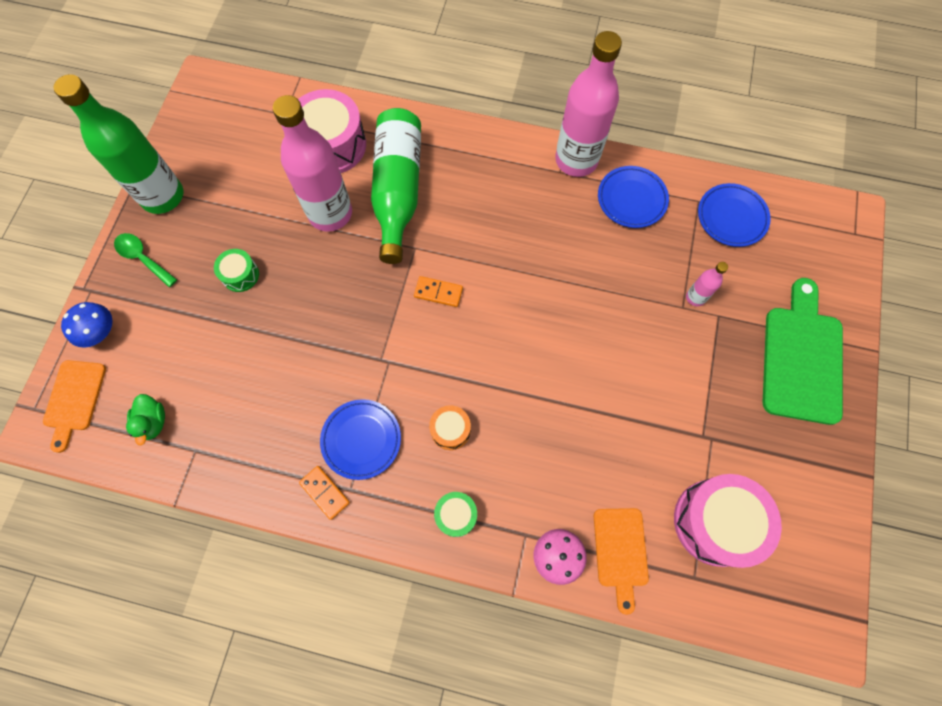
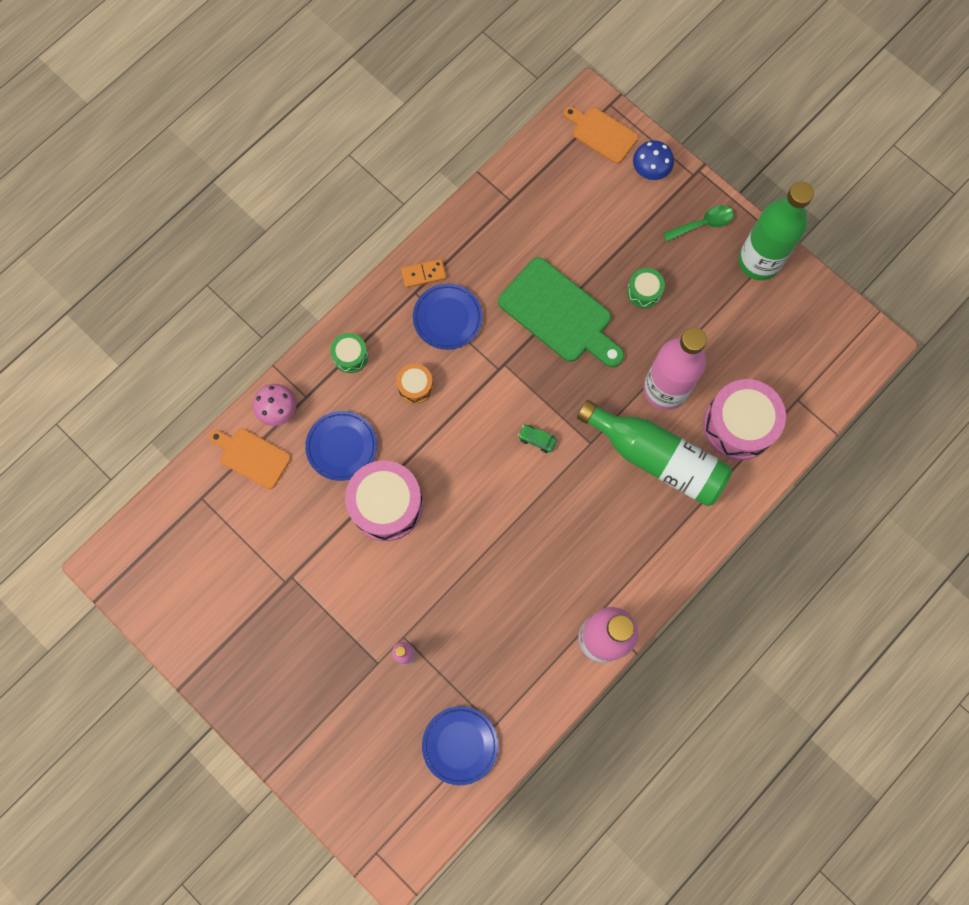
camera: 120 degrees right, 5 degrees up
(153, 422) = (550, 180): green duck -> none
(438, 292) = (537, 440): orange domino -> green car
(631, 199) = (531, 663): blue plate -> blue plate (342, 447)
(716, 522) = (226, 540): pink drum -> pink drum (386, 505)
(801, 358) = (300, 707): green cutting board -> green cutting board (559, 314)

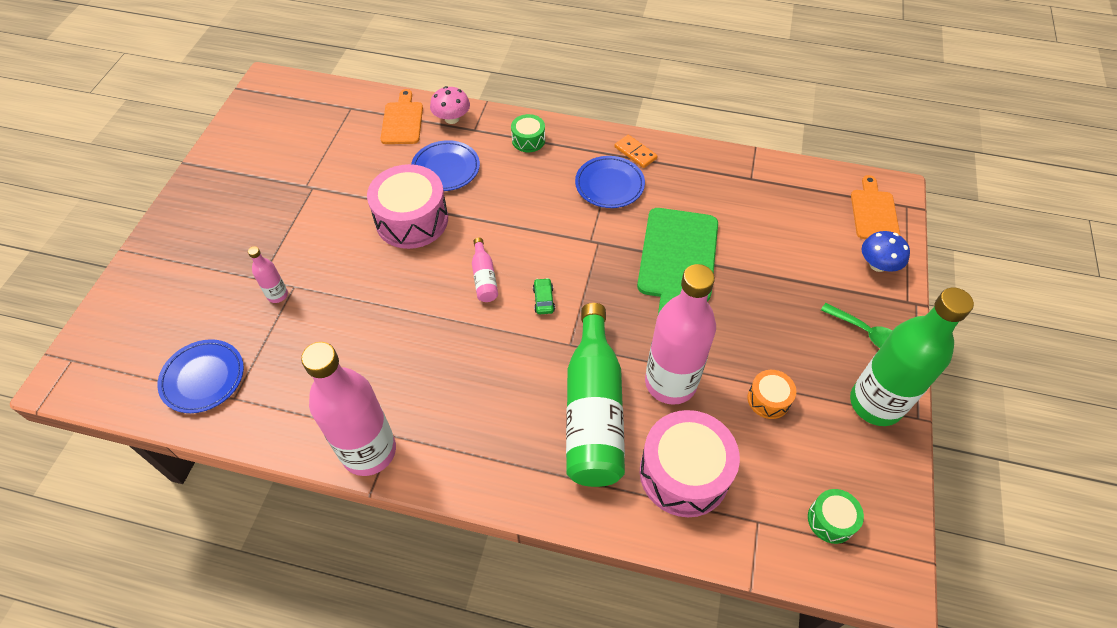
camera: 60 degrees right, 20 degrees down
(415, 386) = (532, 191): orange drum -> orange drum (768, 399)
(487, 475) = (484, 277): none -> pink bottle
(644, 291) = (755, 316): green drum -> green drum (831, 520)

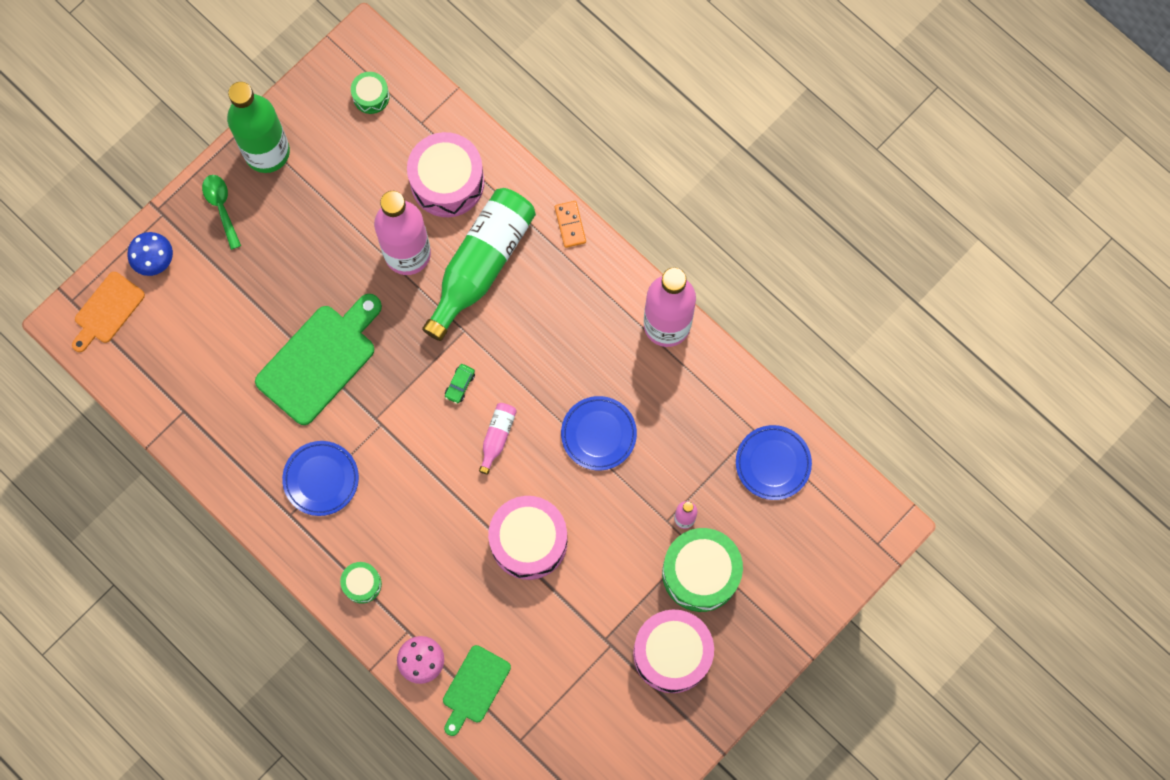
camera: 150 degrees left, 20 degrees up
(245, 263) = (700, 573): none -> green drum
(249, 201) = (672, 653): none -> pink drum
(402, 121) = (474, 688): orange cutting board -> green cutting board
(446, 169) = (464, 590): blue plate -> blue plate (598, 434)
(635, 153) = (268, 505): orange domino -> orange domino (570, 225)
(768, 399) = (343, 199): orange drum -> none

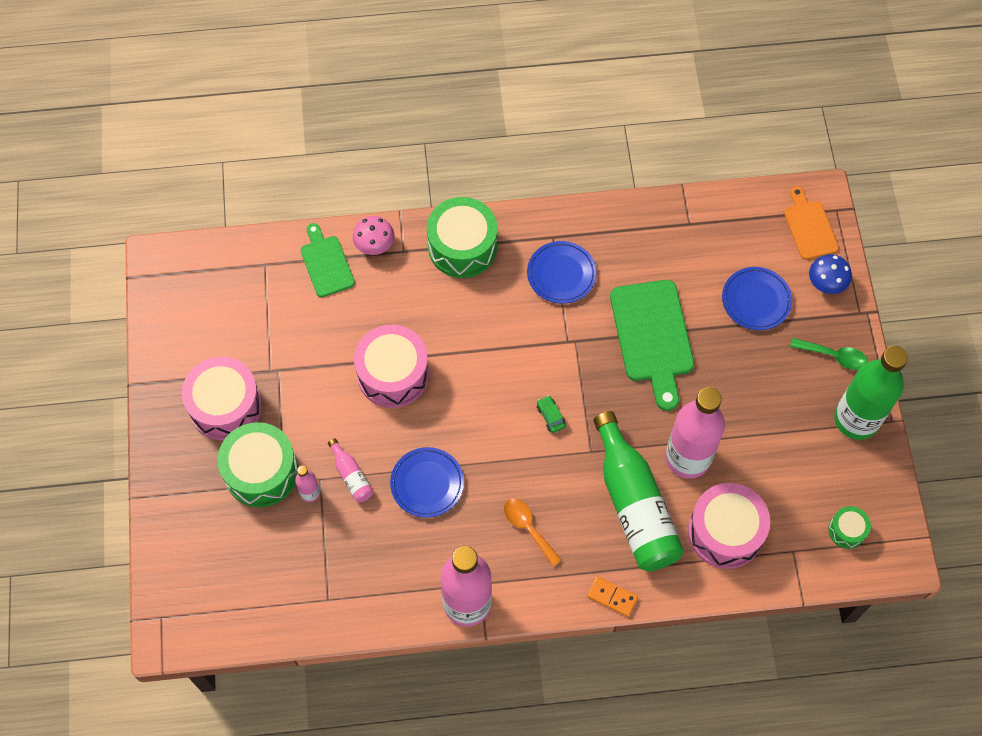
camera: 130 degrees right, 10 degrees down
(362, 584) = (462, 247): green drum -> green drum, size x2.00
(497, 437) = (488, 412): pink bottle -> pink bottle (351, 476)
(568, 328) = (528, 528): none -> orange spoon
(773, 463) = (290, 592): blue plate -> blue plate (756, 300)

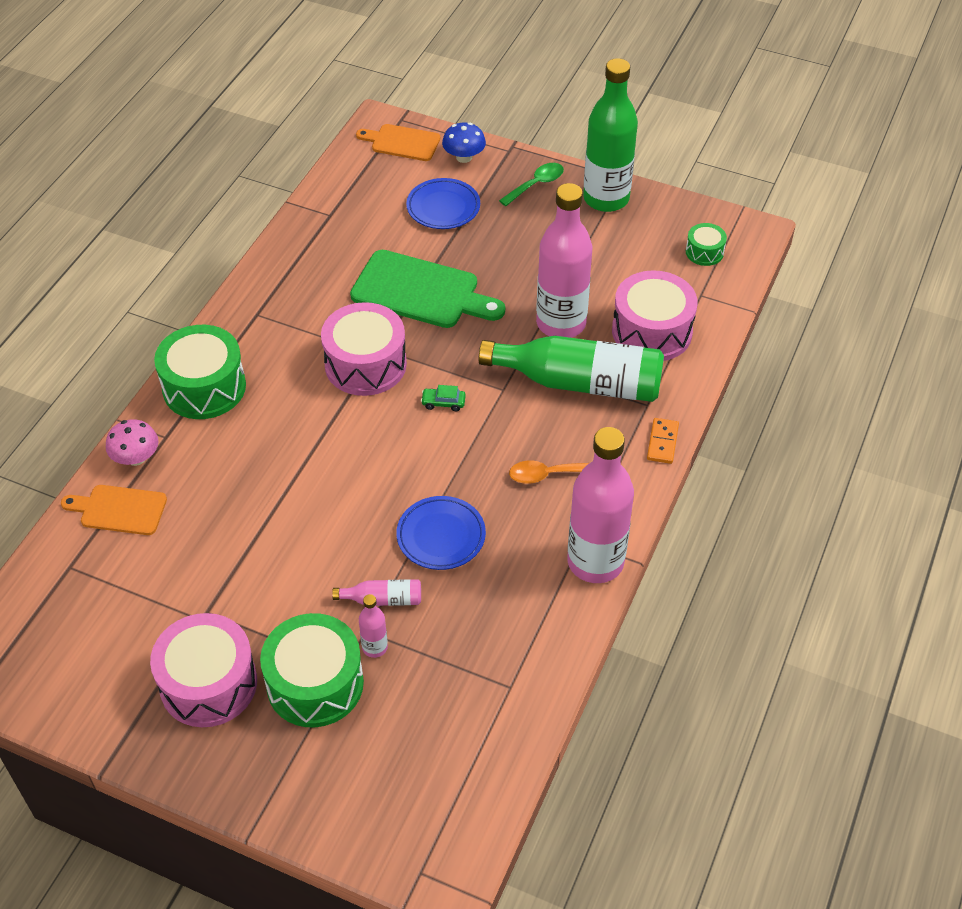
camera: 60 degrees left, 15 degrees down
(326, 263) = (119, 510): green cutting board -> orange cutting board
(393, 374) = (296, 509): pink drum -> pink drum (365, 364)
(561, 274) = (301, 326): blue plate -> none
(612, 597) = (662, 442): orange domino -> orange domino turned 45 degrees counterclockwise

